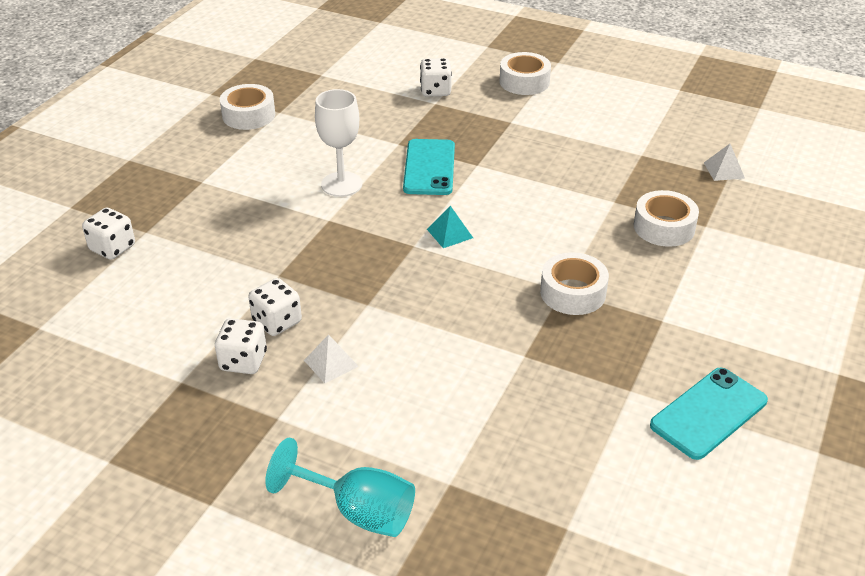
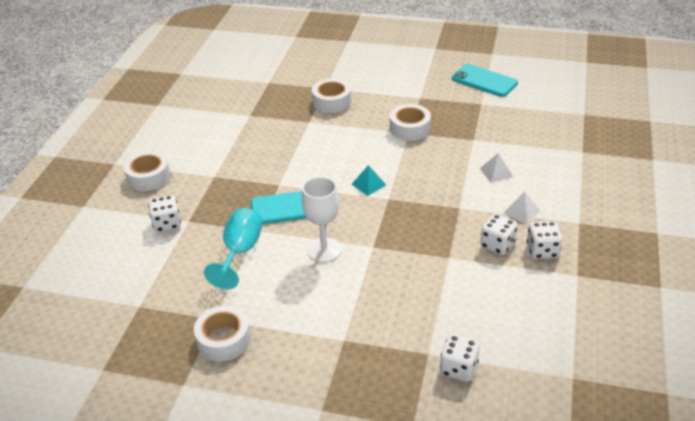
camera: 100 degrees left, 0 degrees up
(358, 511) = (621, 178): turquoise goblet -> turquoise goblet (240, 252)
(724, 170) = (262, 84): white pyramid -> white pyramid (496, 172)

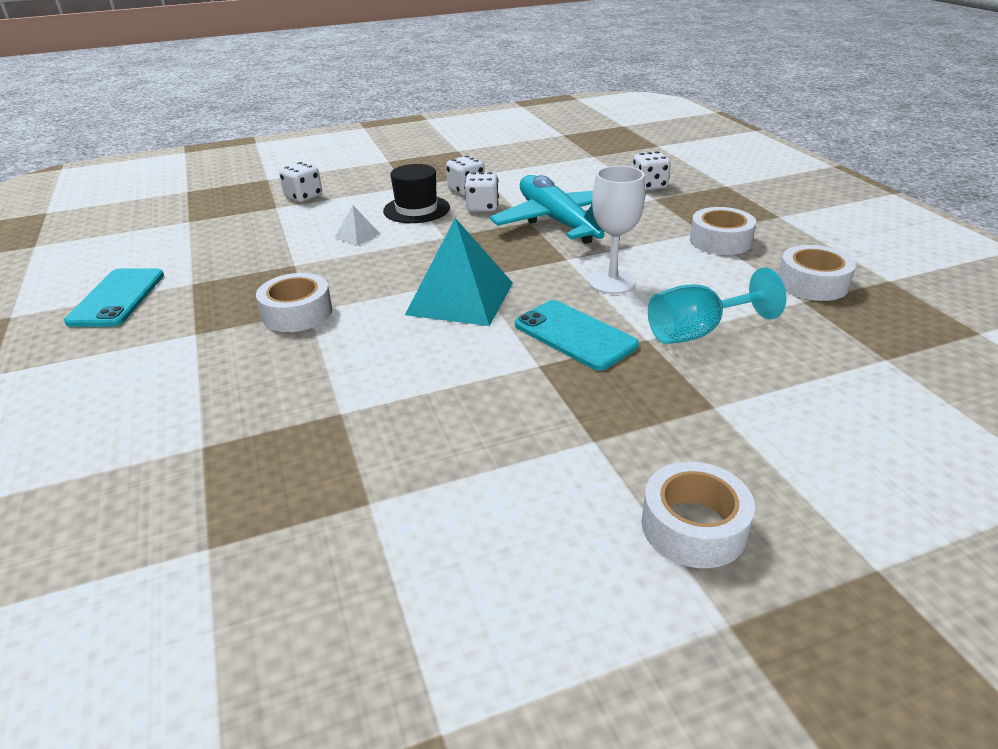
camera: 125 degrees left, 5 degrees down
(167, 224) = (750, 424): white dice -> white dice (303, 197)
(332, 102) = (254, 415): white tape -> white tape (720, 241)
(368, 184) = (460, 298): turquoise pyramid -> turquoise pyramid, size x2.24
(434, 271) = (557, 222): none -> turquoise plane
(521, 211) = (416, 209): white pyramid -> black hat

